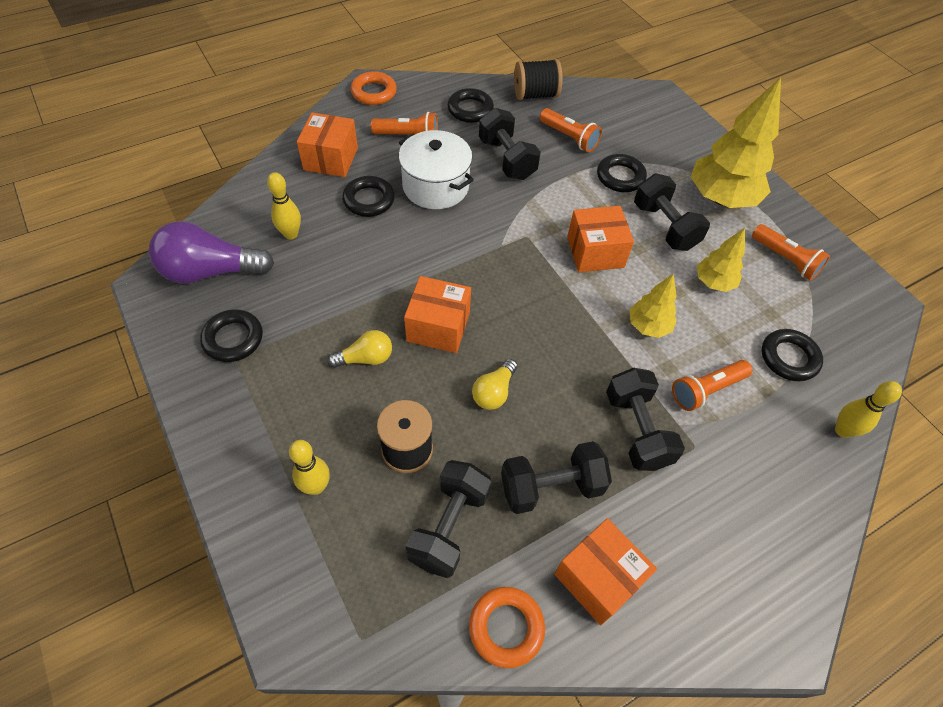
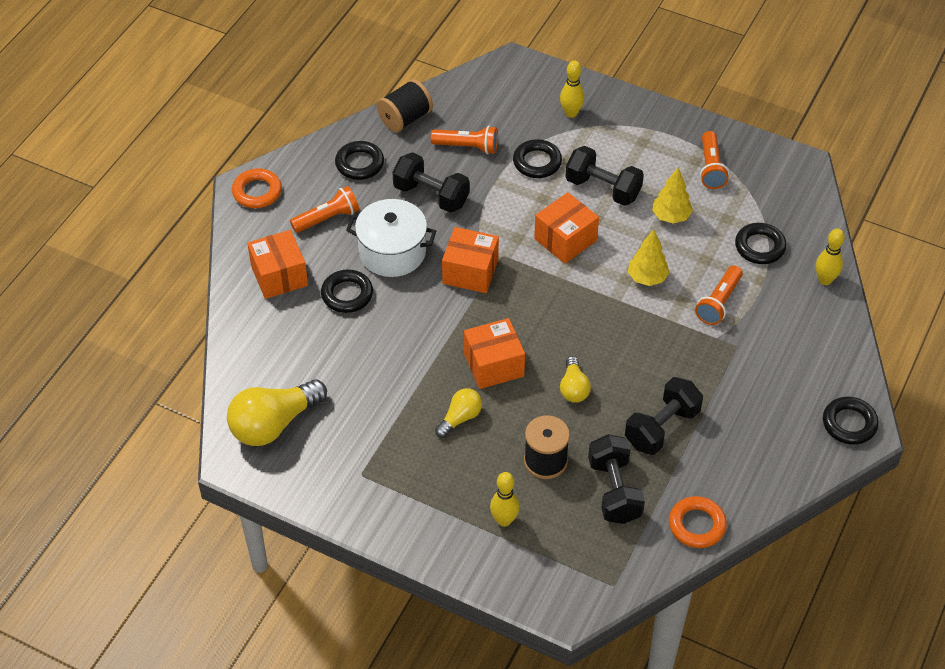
camera: 30 degrees left, 5 degrees down
(211, 271) = (274, 424): purple light bulb -> yellow light bulb
(233, 339) = (345, 462): black ring -> black ring (849, 424)
(291, 234) = (309, 358): yellow bowling pin -> yellow bowling pin (571, 113)
(598, 578) = (732, 464): orange box -> orange box (470, 272)
(637, 430) = (691, 357): black dumbbell -> none
(721, 198) = (630, 140): yellow tree -> none
(785, 259) = (711, 168): orange flashlight -> orange flashlight turned 75 degrees clockwise

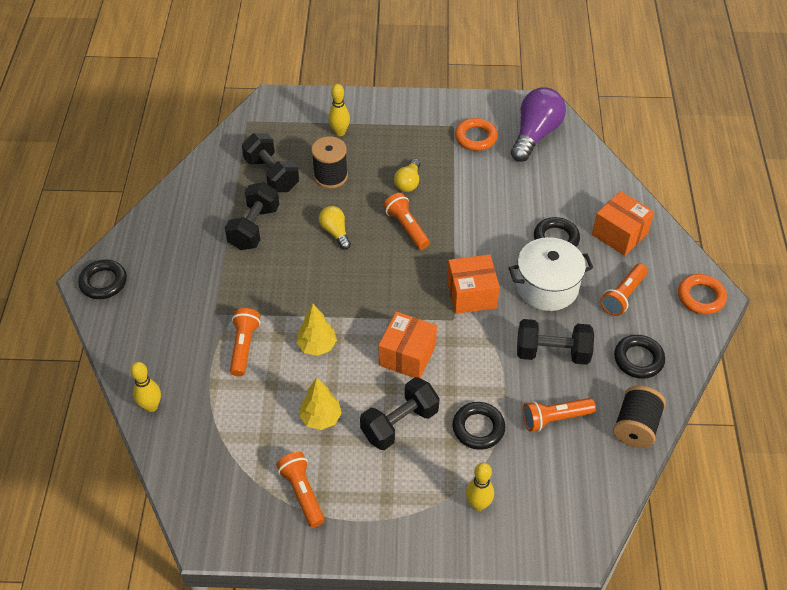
camera: 155 degrees right, 0 degrees up
(274, 424) = (535, 134): yellow light bulb -> purple light bulb
(493, 365) = (406, 227): orange box -> orange flashlight
(603, 188) = (399, 424): black dumbbell -> black dumbbell turned 45 degrees counterclockwise
(697, 525) = (203, 173): orange ring -> orange ring (475, 137)
(760, 247) = (223, 418): black ring -> none

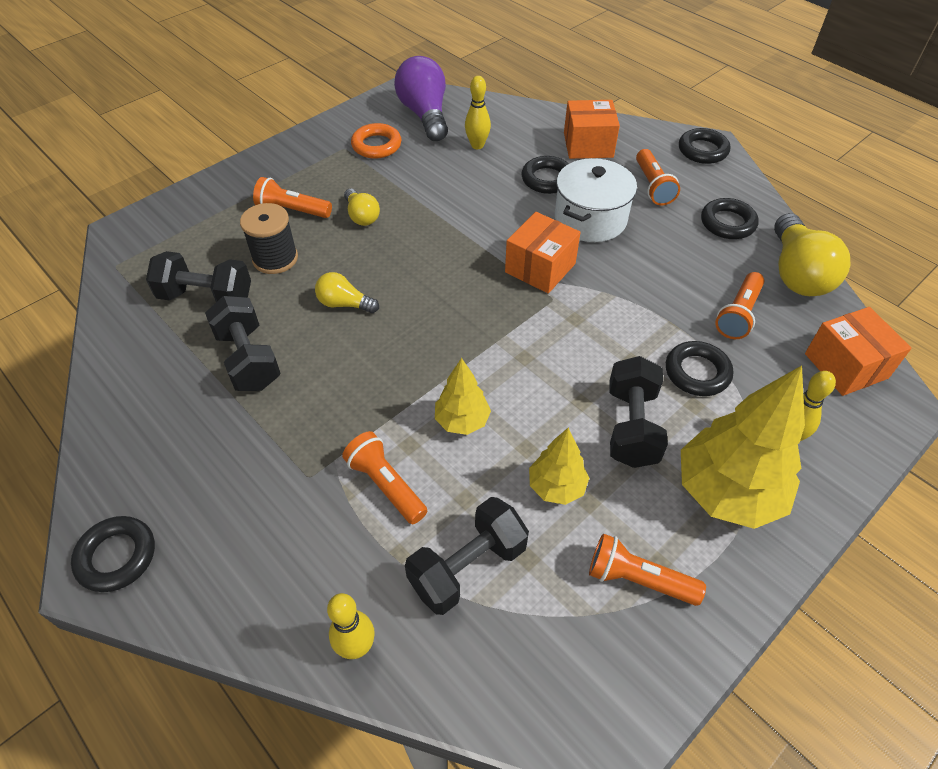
camera: 45 degrees left, 0 degrees up
(339, 132) = (236, 216): yellow bowling pin -> yellow bowling pin (477, 145)
(403, 499) = (727, 492): none -> yellow tree
(406, 227) = (409, 253): orange flashlight -> orange flashlight (292, 210)
(407, 355) = (556, 360): orange box -> orange box (846, 366)
(552, 352) = (664, 265): black dumbbell -> black dumbbell (467, 567)
(635, 427) = (796, 273): black spool -> yellow light bulb
(701, 297) = (702, 150): orange ring -> black ring

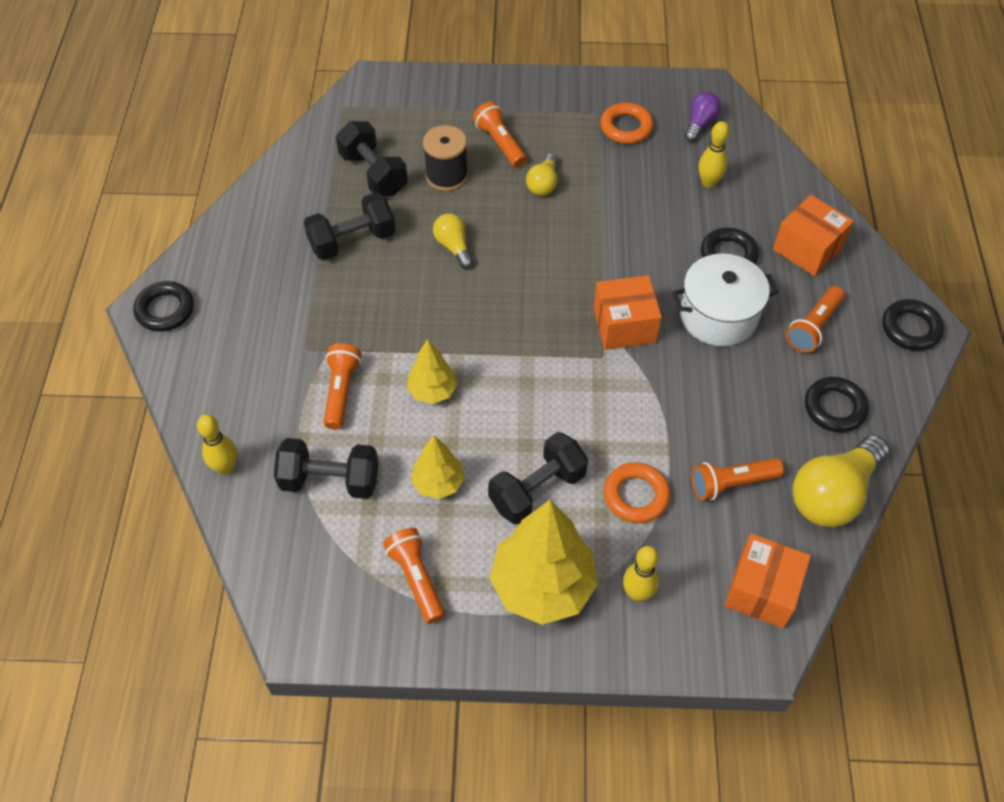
camera: 45 degrees right, 5 degrees up
(248, 359) = (352, 241): black dumbbell -> black dumbbell turned 45 degrees clockwise
(425, 115) = (700, 124): purple light bulb -> purple light bulb, size x0.54
(697, 372) = (636, 496): black ring -> orange ring

